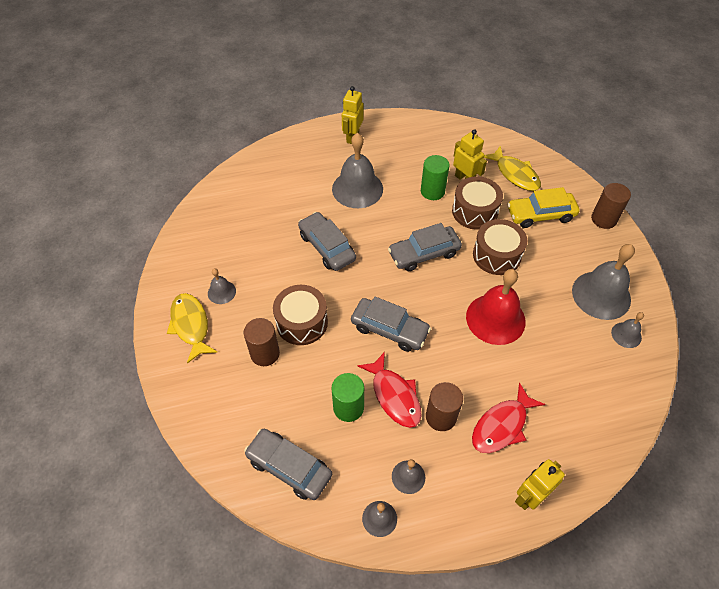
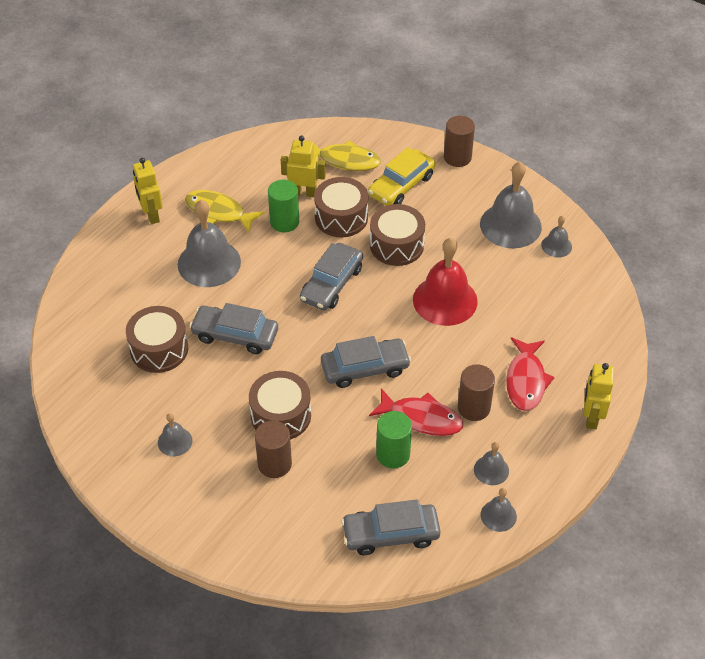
camera: 40 degrees left, 5 degrees down
(191, 325) = (177, 490): yellow fish -> yellow fish (218, 212)
(272, 225) = (159, 349): none -> brown drum

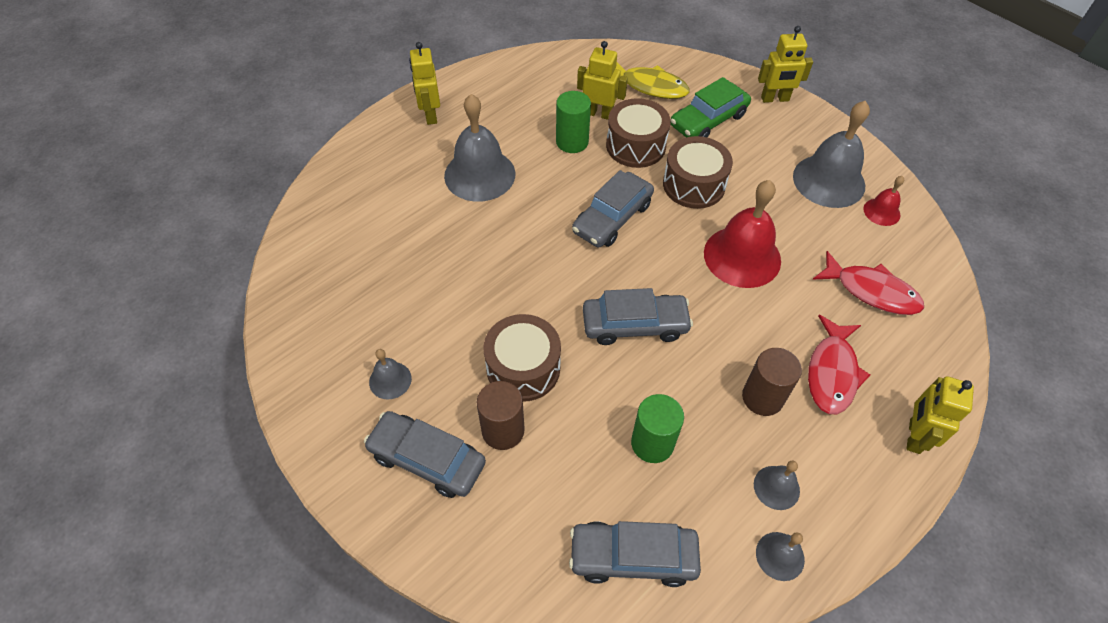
camera: 10 degrees right, 5 degrees up
(159, 349) = (400, 264): brown drum -> none
(218, 212) = (502, 122): yellow fish -> none
(235, 335) = (490, 261): grey car -> grey car (427, 459)
(401, 185) = (708, 120): yellow car -> green car
(421, 418) = (695, 401): red fish -> red fish (871, 291)
(457, 157) = (775, 99): brown cylinder -> yellow robot
(556, 246) = (881, 212): grey bell -> red bell

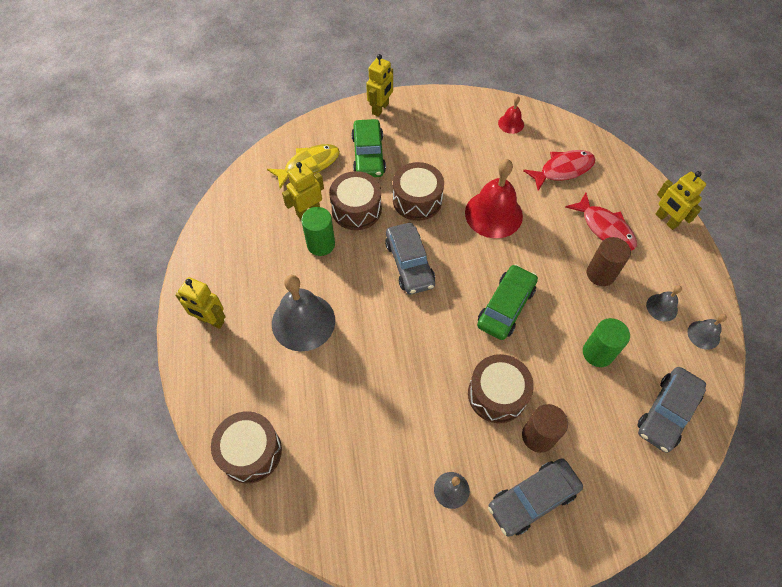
camera: 55 degrees left, 5 degrees up
(328, 209) = (251, 452): none -> brown drum
(635, 325) = (506, 307): grey car -> green car
(829, 180) = (468, 130): grey bell -> none

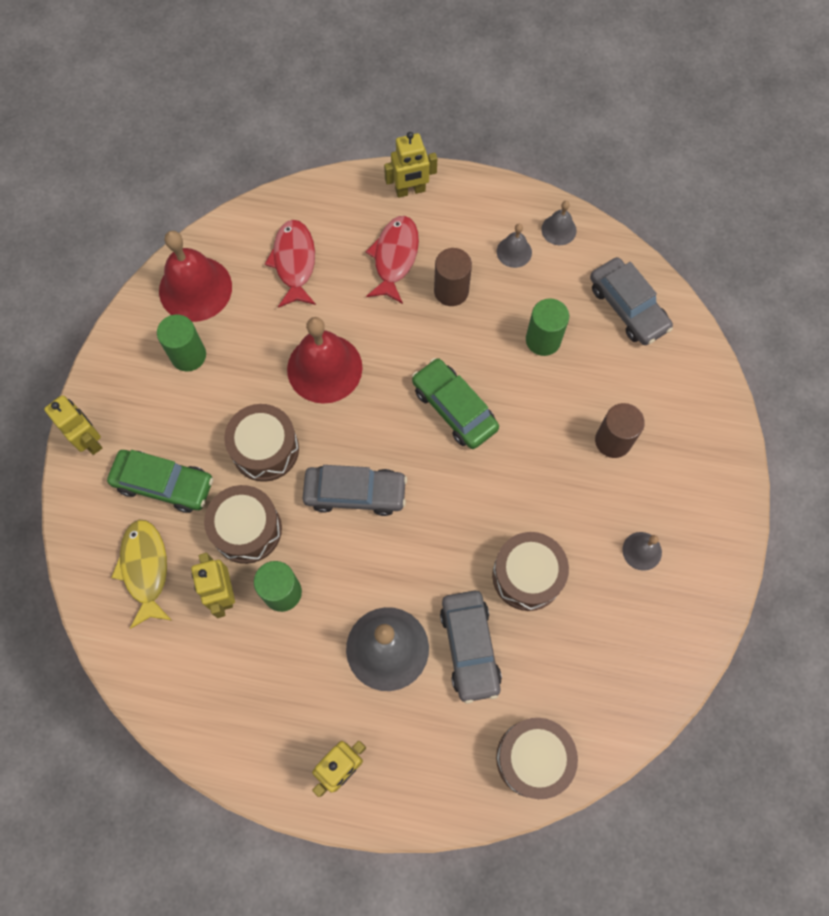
camera: 70 degrees left, 10 degrees up
(462, 136) = (188, 355): none -> green cylinder
(497, 394) = (554, 462): brown drum -> brown drum (527, 575)
(511, 123) = (195, 288): red bell -> red bell, size x2.04
(532, 499) = (674, 475): grey car -> grey car (470, 647)
(605, 228) = (394, 257): red fish -> red fish turned 60 degrees counterclockwise

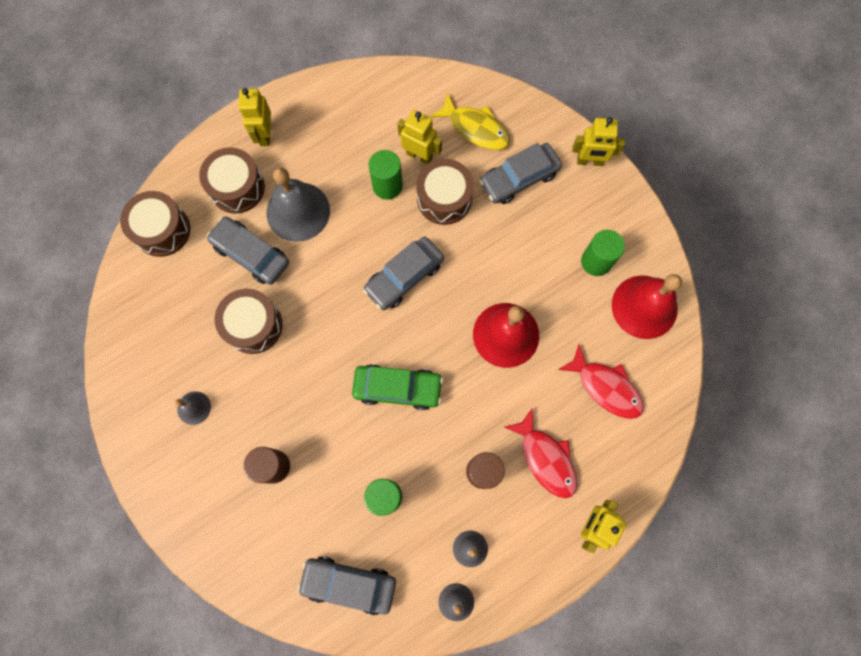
camera: 135 degrees right, 5 degrees up
(164, 484) = (519, 178): green car -> grey car
(265, 449) = (485, 251): brown drum -> brown drum (237, 187)

